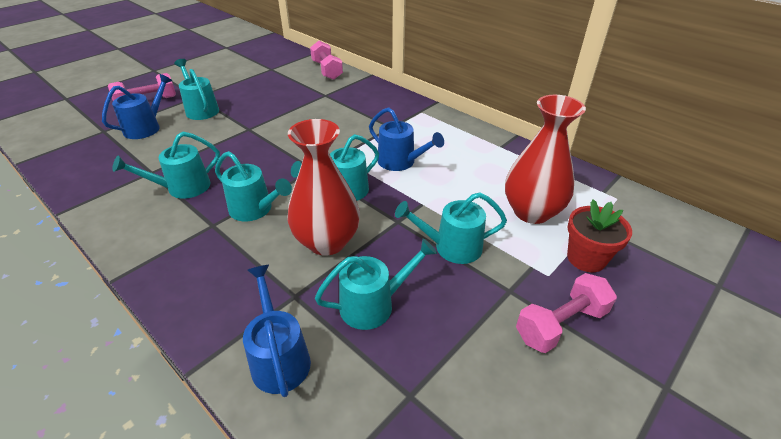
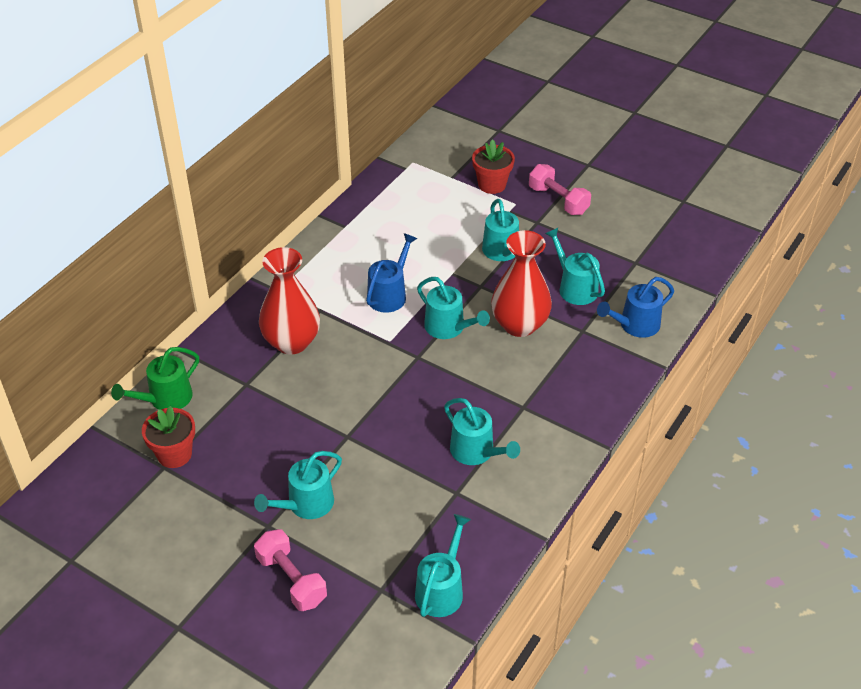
camera: 100 degrees left, 5 degrees up
(146, 127) = (363, 545): blue watering can -> none
(255, 209) = (493, 383): turquoise watering can -> turquoise watering can (441, 590)
(278, 72) = (174, 454): none -> red flower pot
(327, 70) = (165, 399): pink dumbbell -> green watering can
(531, 212) = (445, 209): red vase -> red vase (292, 342)

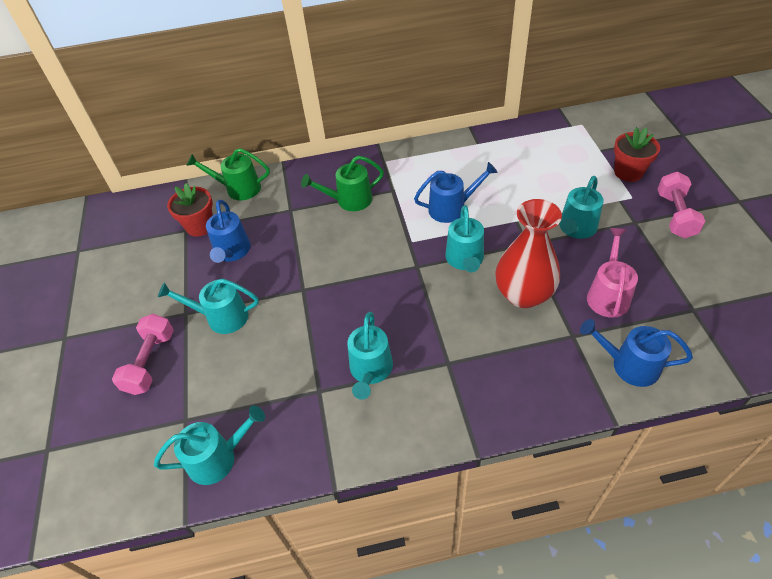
camera: 50 degrees right, 5 degrees up
(240, 452) = (232, 252): none -> blue watering can
(292, 342) = (349, 200): red vase -> green watering can
(575, 287) = (608, 295): turquoise watering can -> pink watering can

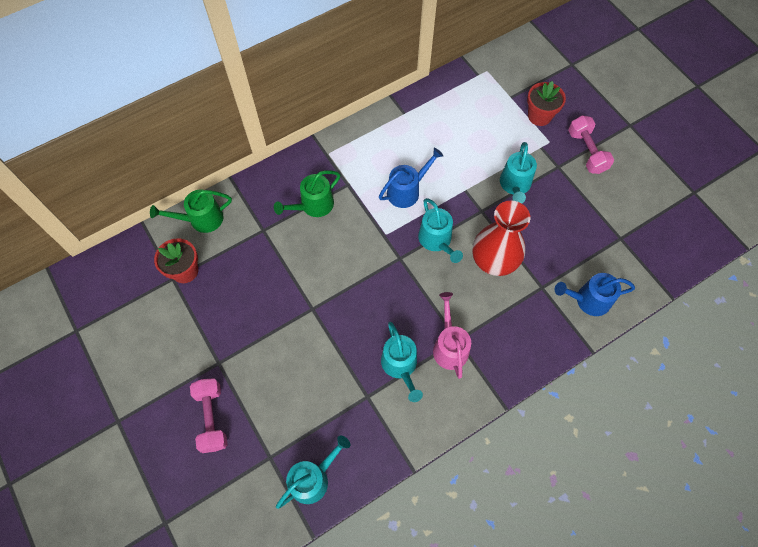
camera: 25 degrees left, 15 degrees up
(222, 317) = (253, 356): turquoise watering can -> none
(232, 252) = (229, 289): blue watering can -> none
(608, 295) = (557, 243): pink watering can -> pink watering can (449, 346)

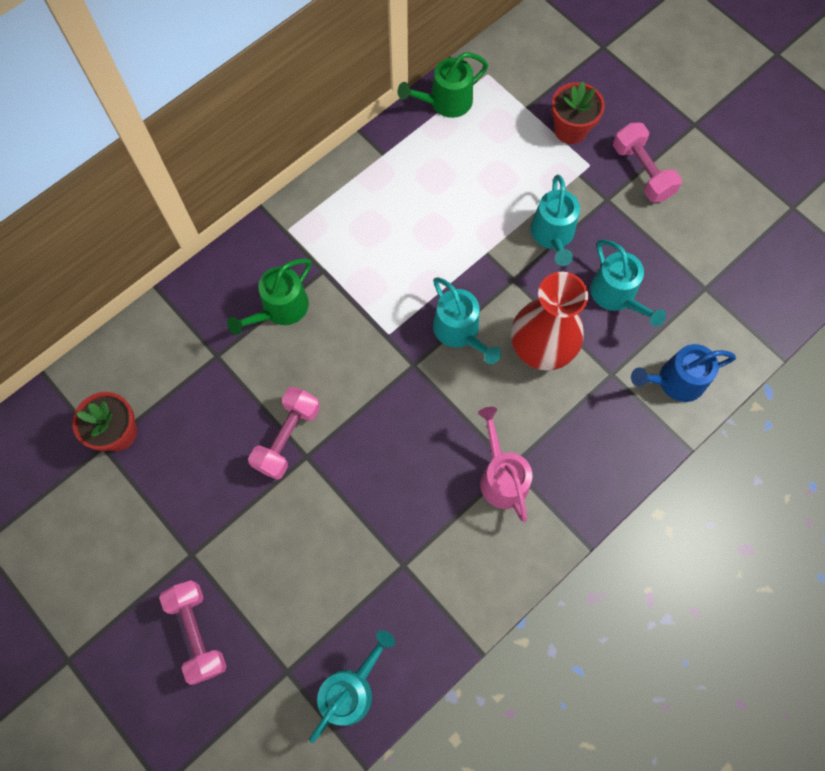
camera: 10 degrees left, 5 degrees up
(201, 219) = (127, 354): green watering can -> green watering can (446, 102)
(301, 293) = (287, 438): none -> pink dumbbell
(400, 366) = (440, 515): turquoise watering can -> turquoise watering can (616, 295)
(407, 191) = (406, 267): blue watering can -> none

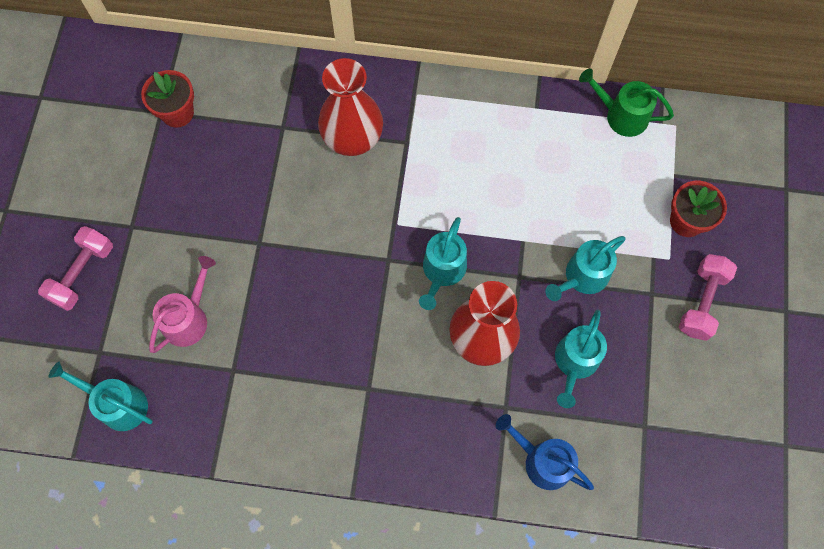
camera: 50 degrees right, 0 degrees up
(280, 309) = (352, 138): green watering can -> red vase
(287, 438) = (262, 220): pink dumbbell -> none
(350, 690) = (118, 404): turquoise watering can -> turquoise watering can turned 150 degrees counterclockwise
(501, 477) = (354, 388): pink watering can -> pink watering can (188, 318)

